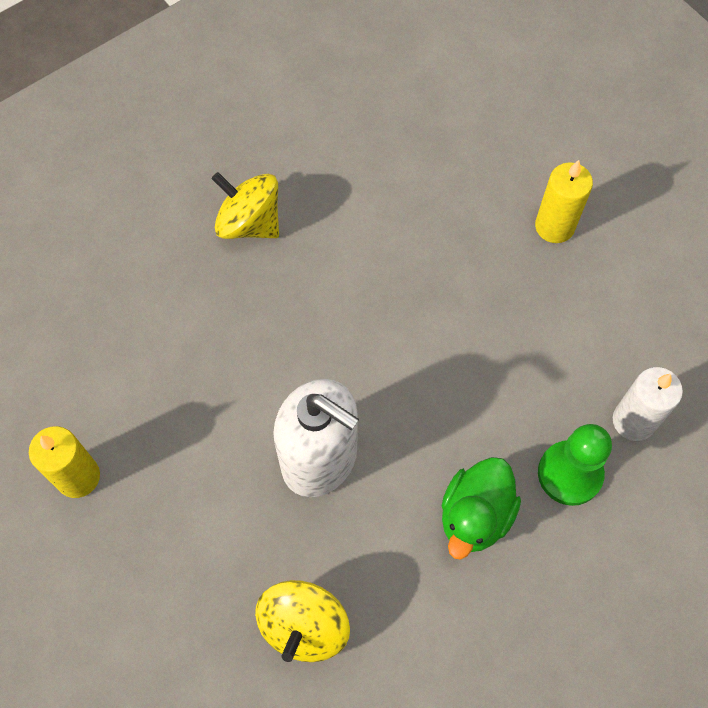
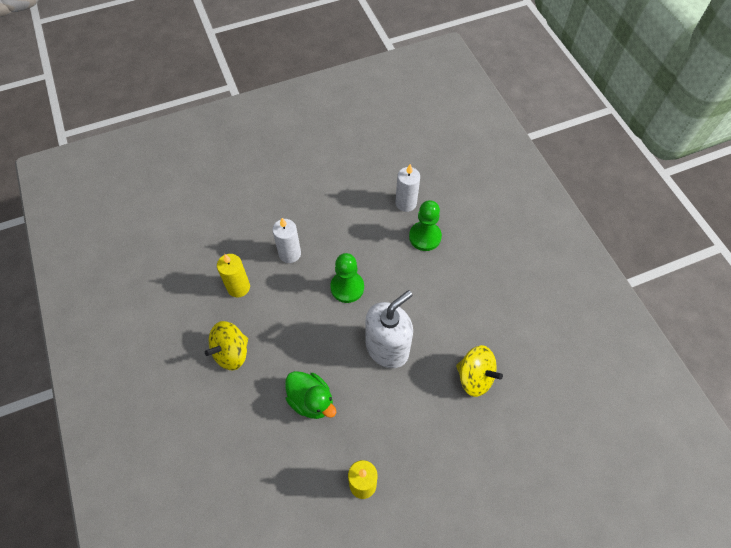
camera: 75 degrees left, 5 degrees down
(417, 363) = (347, 287): none -> green pawn
(453, 252) = (290, 253): none -> white candle
(475, 516) = (436, 283): green duck -> green duck (311, 401)
(554, 226) = (292, 204): yellow candle -> yellow candle (238, 287)

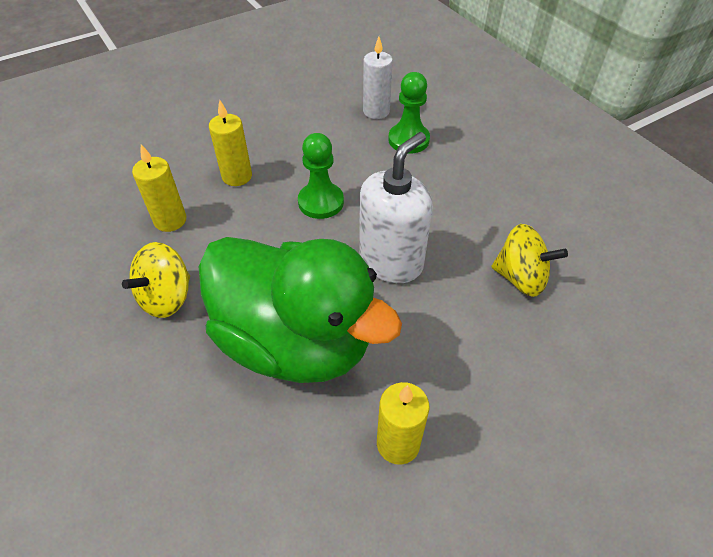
camera: 10 degrees left, 10 degrees down
(290, 253) = (237, 176): white candle -> yellow candle
(311, 401) = (295, 341): green duck -> green duck, size x2.14

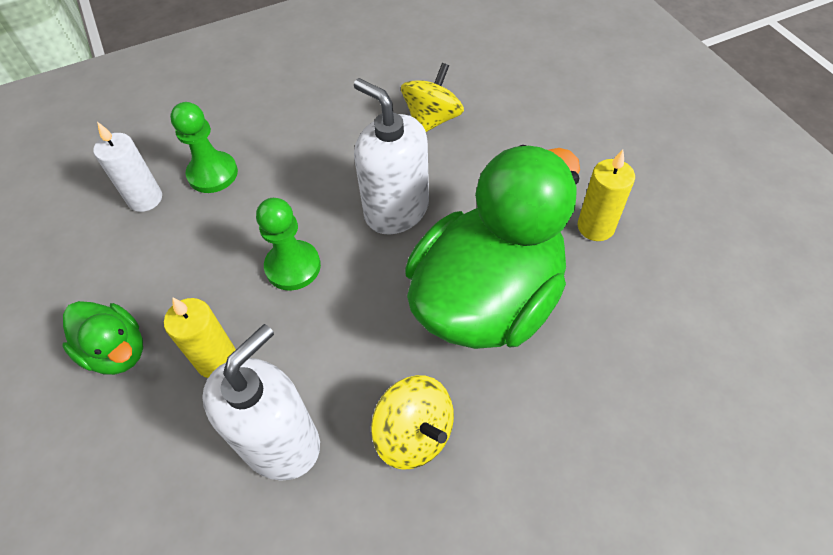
camera: 80 degrees left, 5 degrees up
(170, 220) = (280, 442): yellow candle -> white soap dispenser
(245, 129) = (117, 351): none -> green duck

